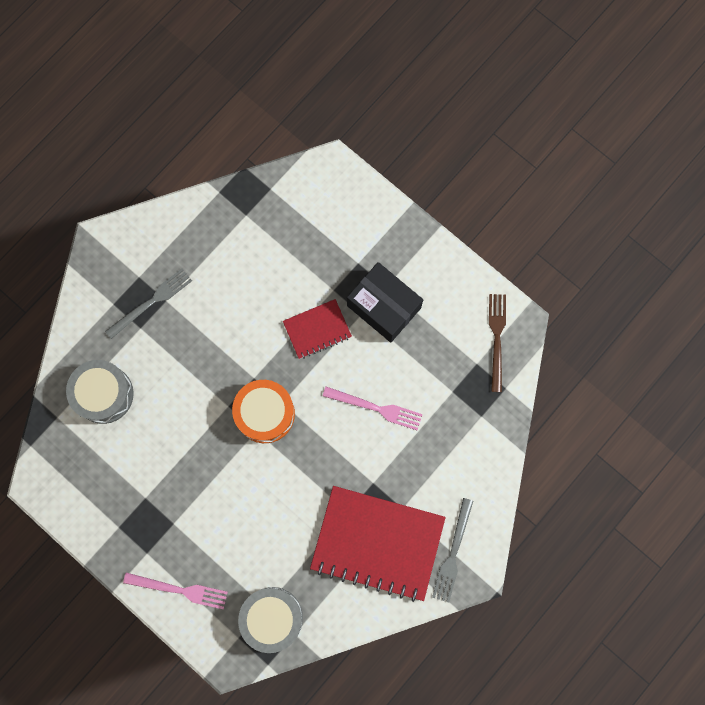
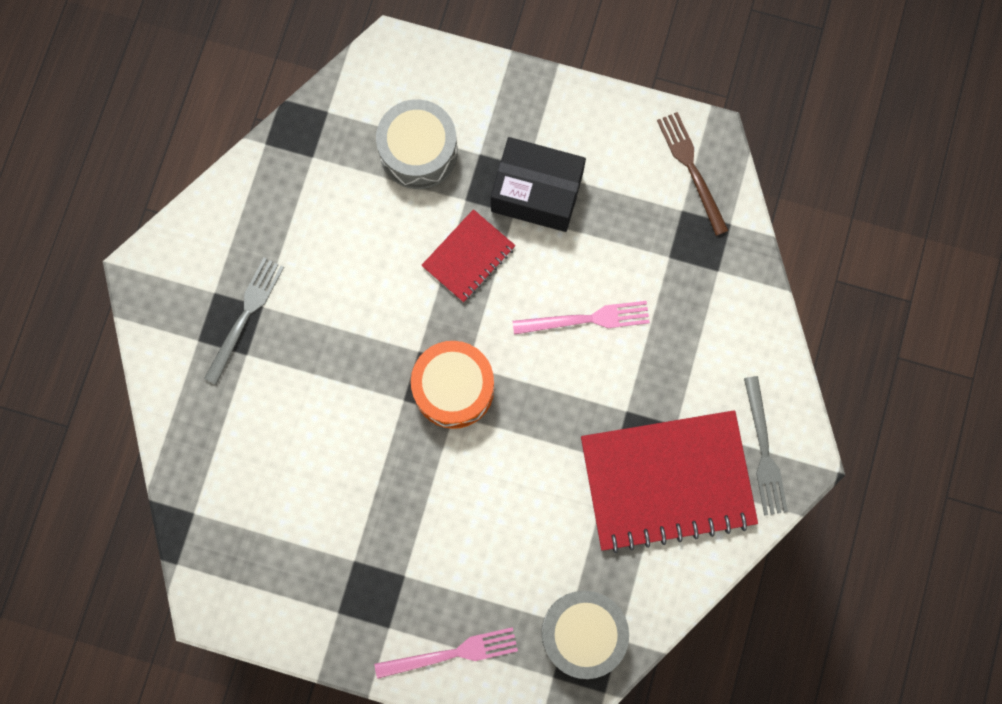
camera: 25 degrees left, 0 degrees up
(104, 394) = (240, 457): grey drum -> grey drum (418, 152)

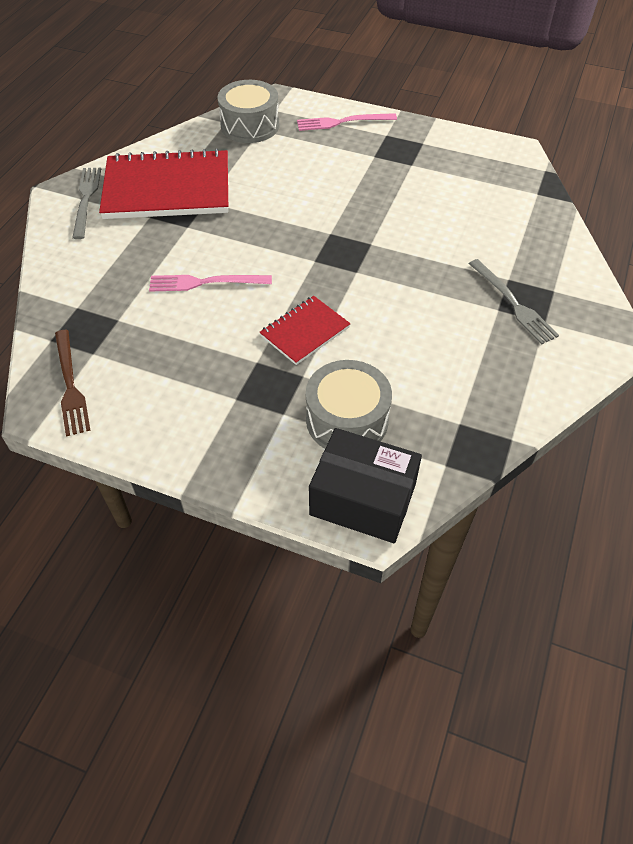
camera: 175 degrees left, 25 degrees down
(245, 316) = (513, 303): grey fork -> grey fork turned 60 degrees counterclockwise
(453, 388) = (328, 247): orange drum -> none
(537, 192) = (230, 377): black box -> black box (363, 499)

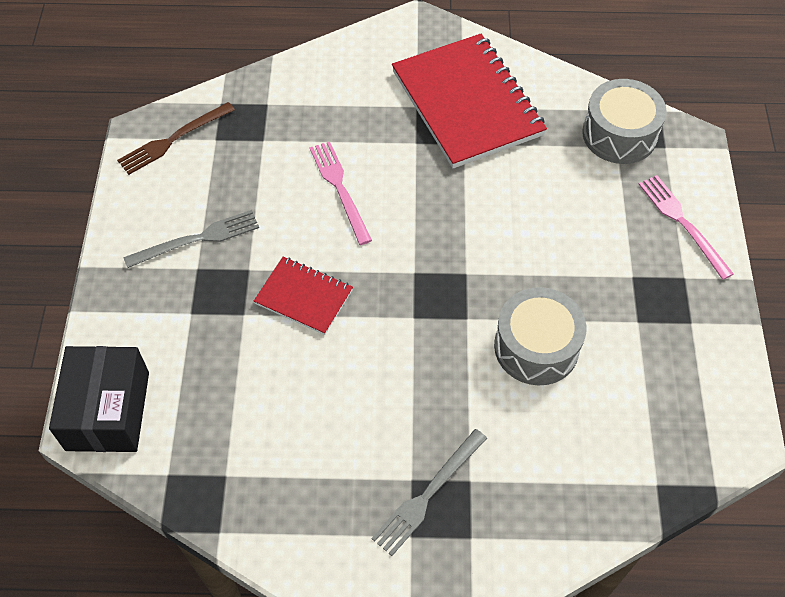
camera: 70 degrees right, 5 degrees up
(86, 199) = (417, 47): grey fork -> grey fork (197, 239)
(347, 420) = (199, 370): grey drum -> grey drum (536, 347)

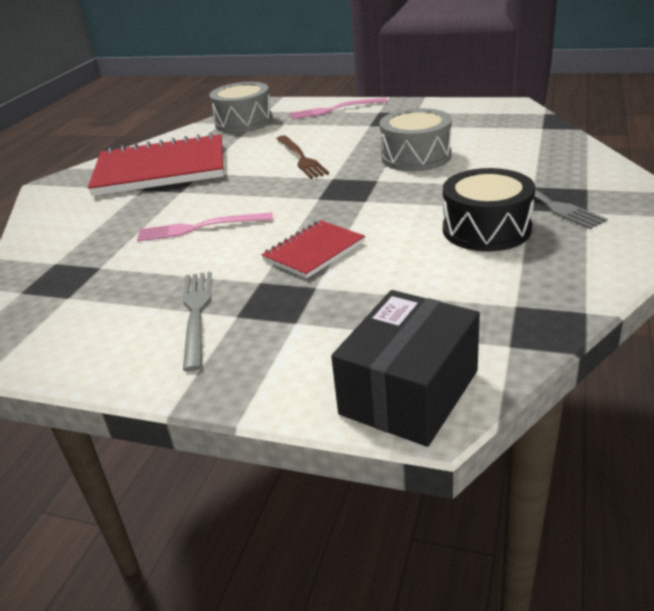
camera: 70 degrees left, 25 degrees down
(108, 411) = (409, 392): black box -> black box turned 75 degrees counterclockwise
(173, 139) = (37, 327): brown fork -> brown fork (301, 158)
(361, 440) = (486, 229): none -> black drum

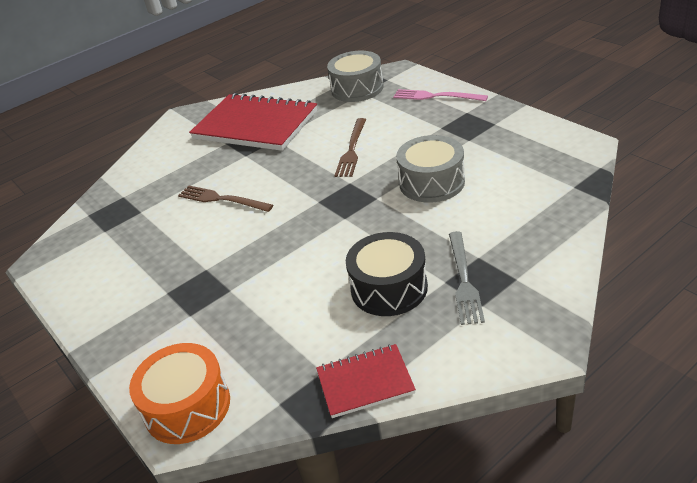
camera: 35 degrees right, 5 degrees up
(196, 314) = (149, 280): grey fork -> none
(200, 227) = (222, 199): pink fork -> brown fork
(314, 251) = (261, 255): red notebook -> red notebook (365, 382)
(409, 392) = (187, 407): black box -> orange drum

